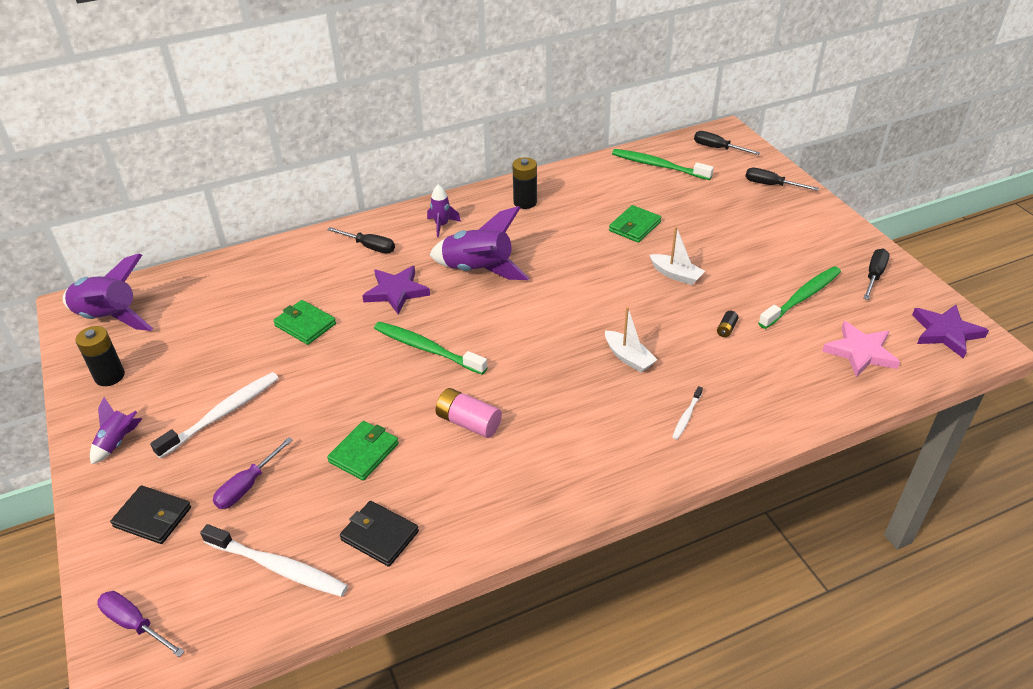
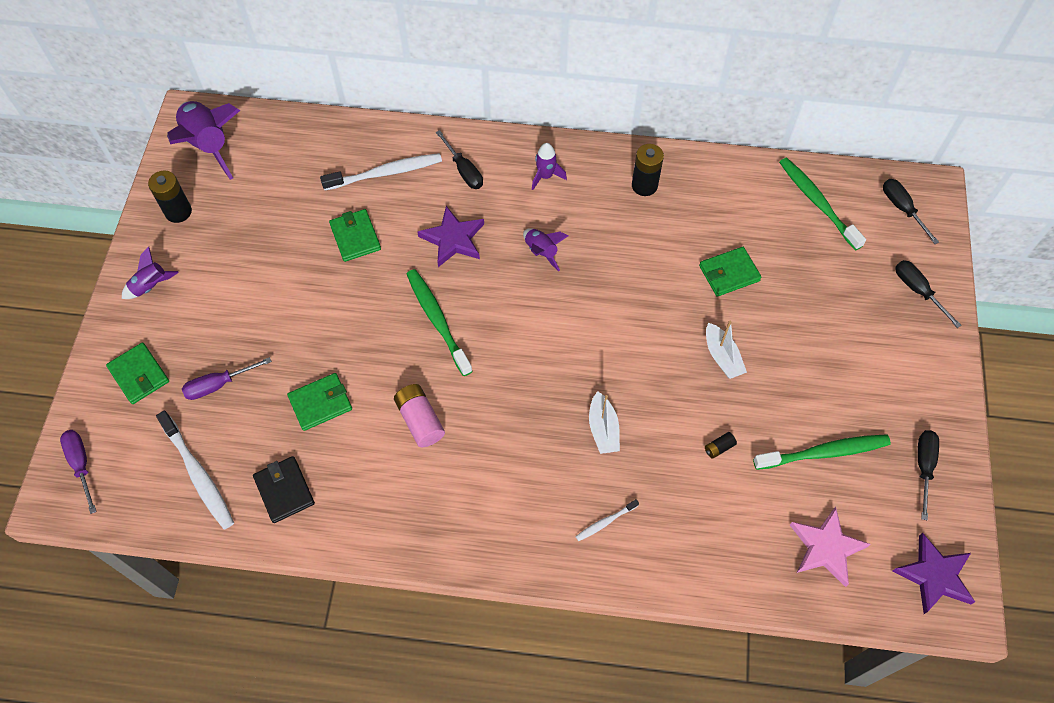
camera: 30 degrees right, 20 degrees up
(153, 517) = (139, 375): black wallet -> green wallet
(222, 414) = (239, 300): white toothbrush -> white toothbrush (385, 173)
(478, 270) = (541, 252): purple rocket -> purple rocket, size x0.51
(874, 275) = (923, 467): black screwdriver -> black screwdriver turned 45 degrees counterclockwise

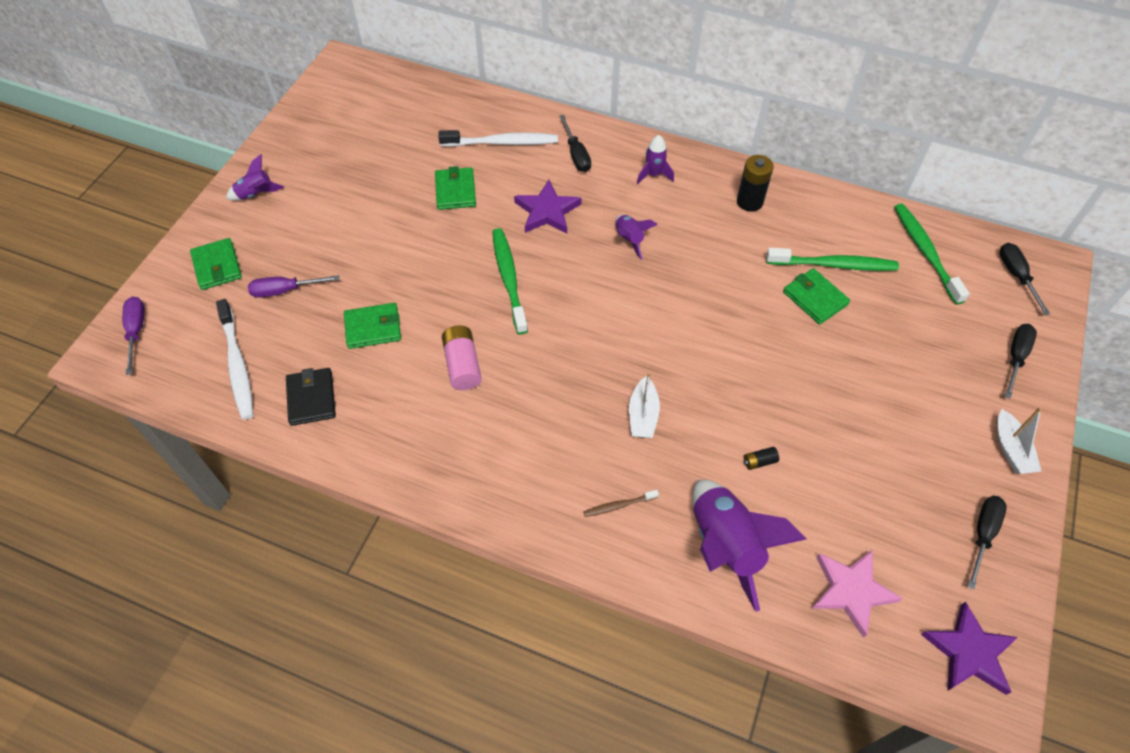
camera: 15 degrees right, 5 degrees down
(178, 212) = (303, 138): black battery -> none
(209, 145) = (350, 90): purple rocket -> purple rocket (725, 545)
(605, 522) = (618, 505): white toothbrush -> brown toothbrush
(722, 356) = (786, 374): white boat -> white boat (1011, 449)
(729, 273) = (815, 298): green wallet -> green wallet turned 60 degrees clockwise
(824, 452) = (873, 493): green toothbrush -> green toothbrush (834, 265)
(917, 291) = (1016, 357): black screwdriver -> black screwdriver turned 45 degrees clockwise

